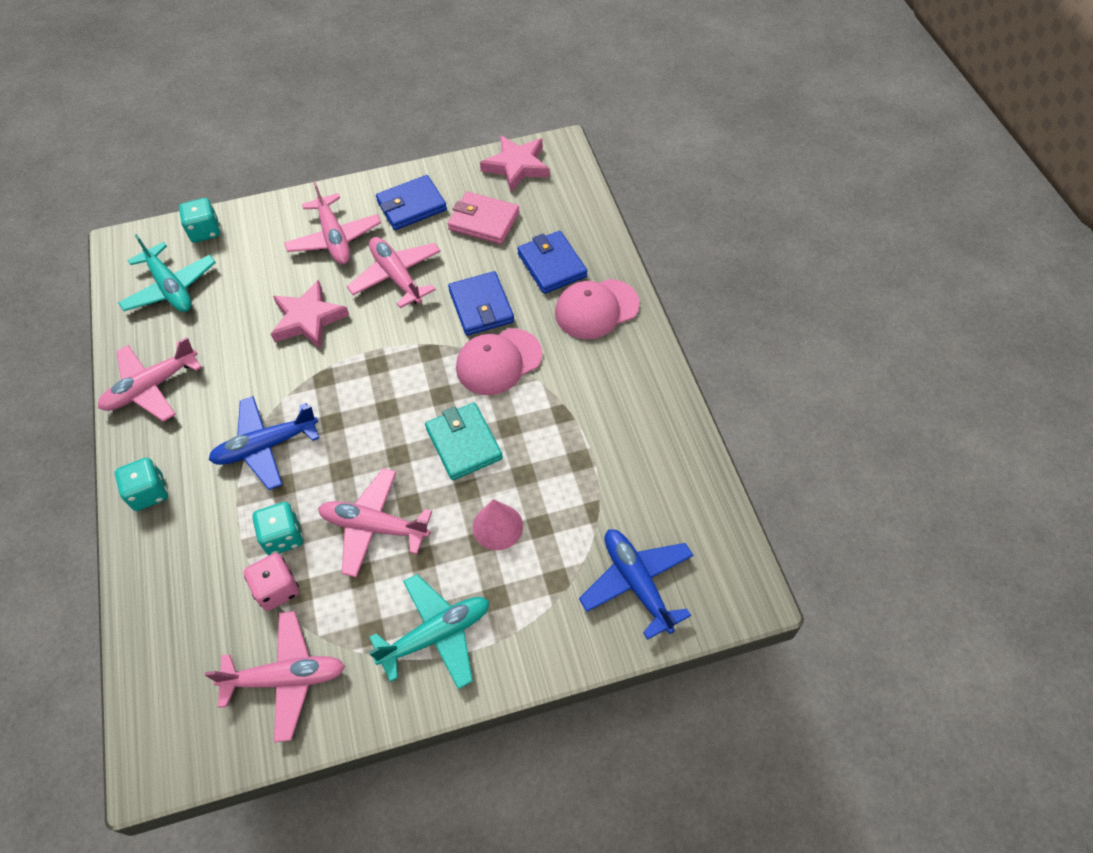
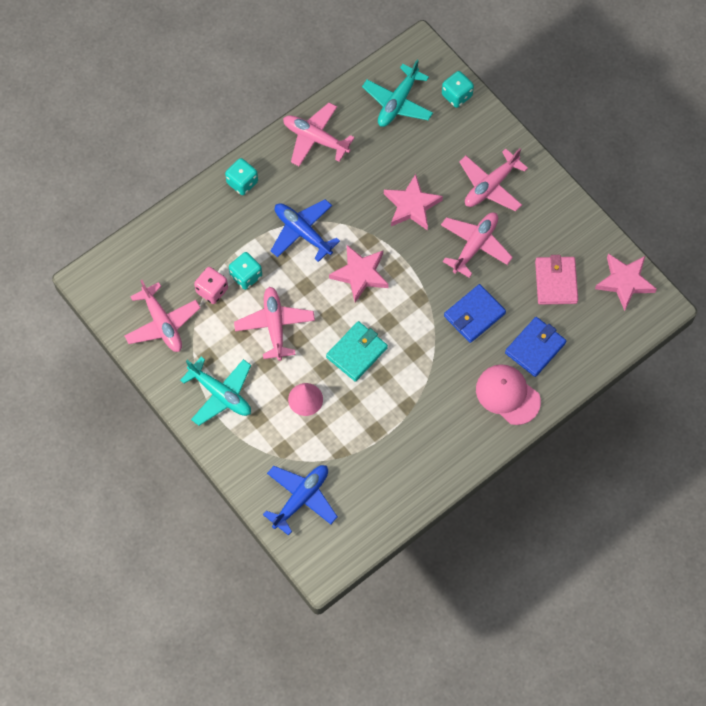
camera: 65 degrees right, 10 degrees up
(362, 403) = (360, 274): none -> pink star
(411, 206) = (547, 224): blue wallet -> none
(498, 362) = (431, 347): pink cap -> none

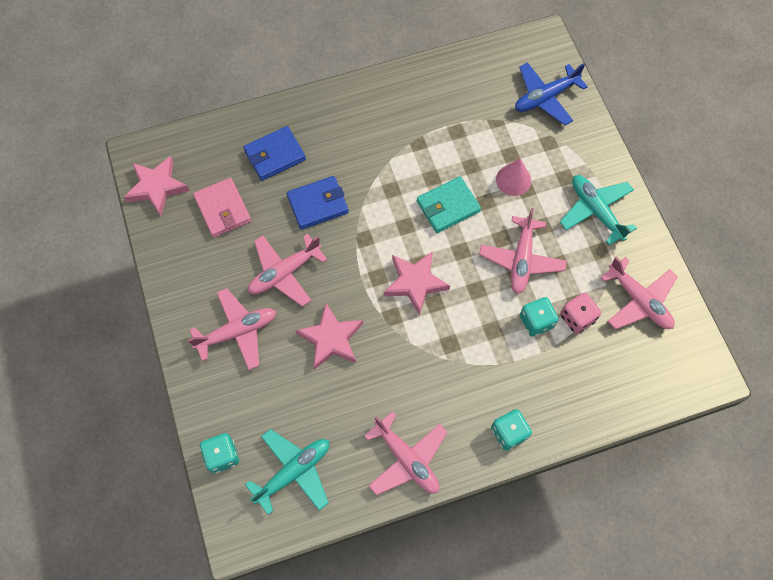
camera: 160 degrees left, 0 degrees up
(162, 323) = (638, 300): pink plane -> pink plane turned 150 degrees clockwise
(302, 232) = (460, 349): blue plane -> none
(507, 395) = (321, 123): pink cap -> none
(556, 282) = (223, 209): pink wallet -> pink wallet turned 45 degrees counterclockwise

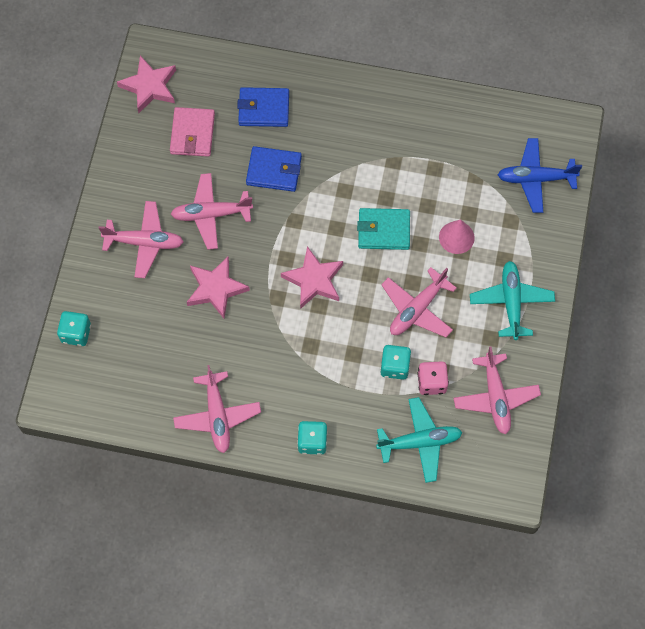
camera: 30 degrees right, 0 degrees up
(293, 472) = (123, 376): turquoise plane -> turquoise plane (419, 442)

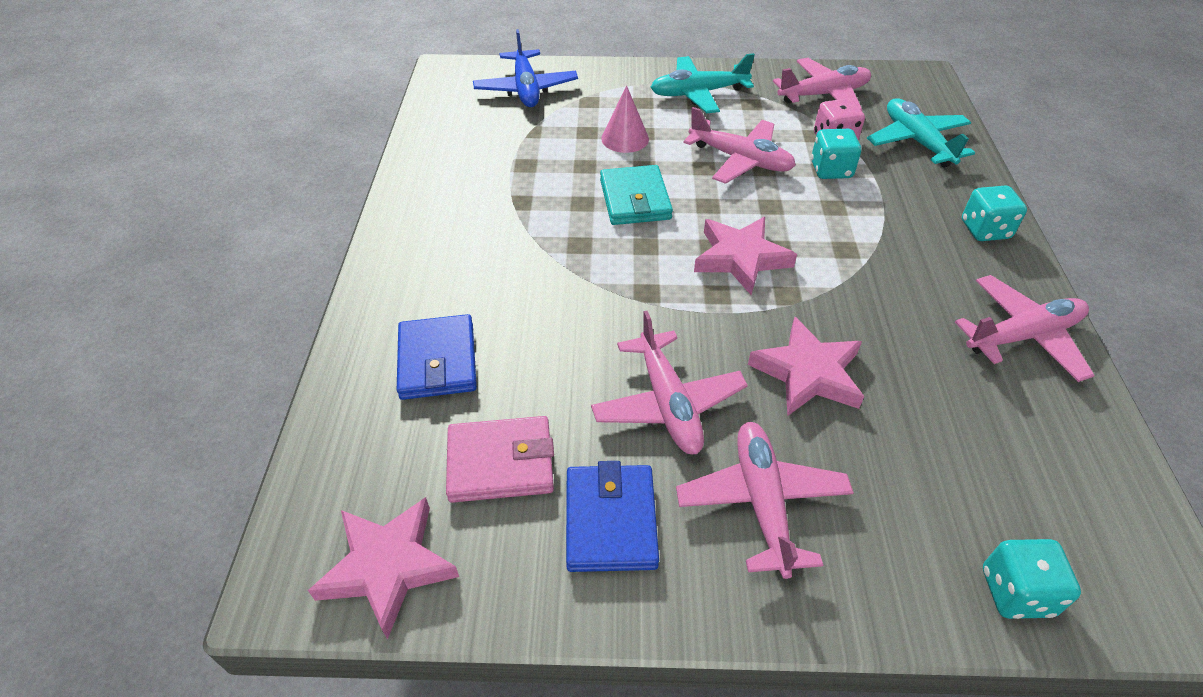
camera: 100 degrees left, 20 degrees down
(274, 171) = (561, 330): blue wallet -> blue wallet (610, 521)

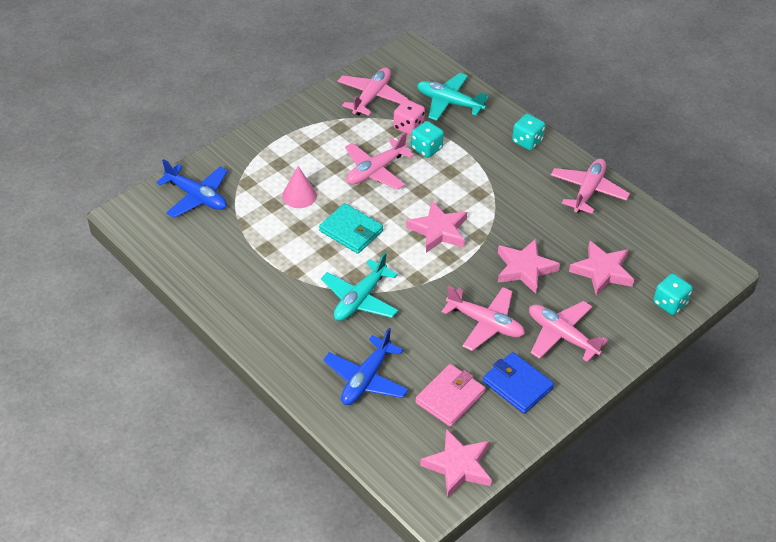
camera: 45 degrees left, 0 degrees up
(437, 361) = (366, 379): blue wallet -> blue plane
(698, 93) = (303, 137): turquoise plane -> turquoise plane (360, 299)
(740, 160) = (375, 171): pink plane -> pink plane turned 150 degrees clockwise
(933, 457) = (602, 271): none -> pink star

